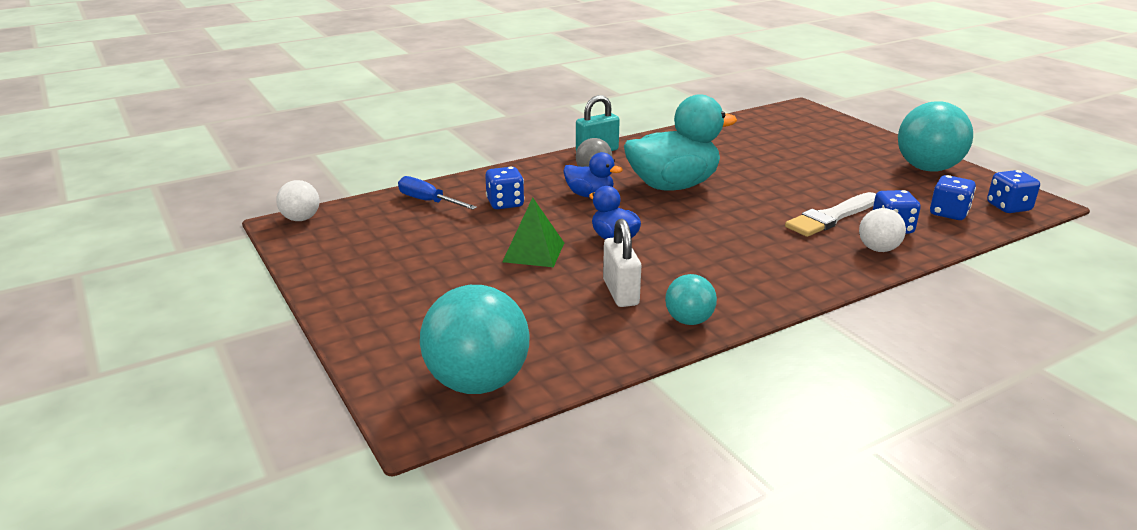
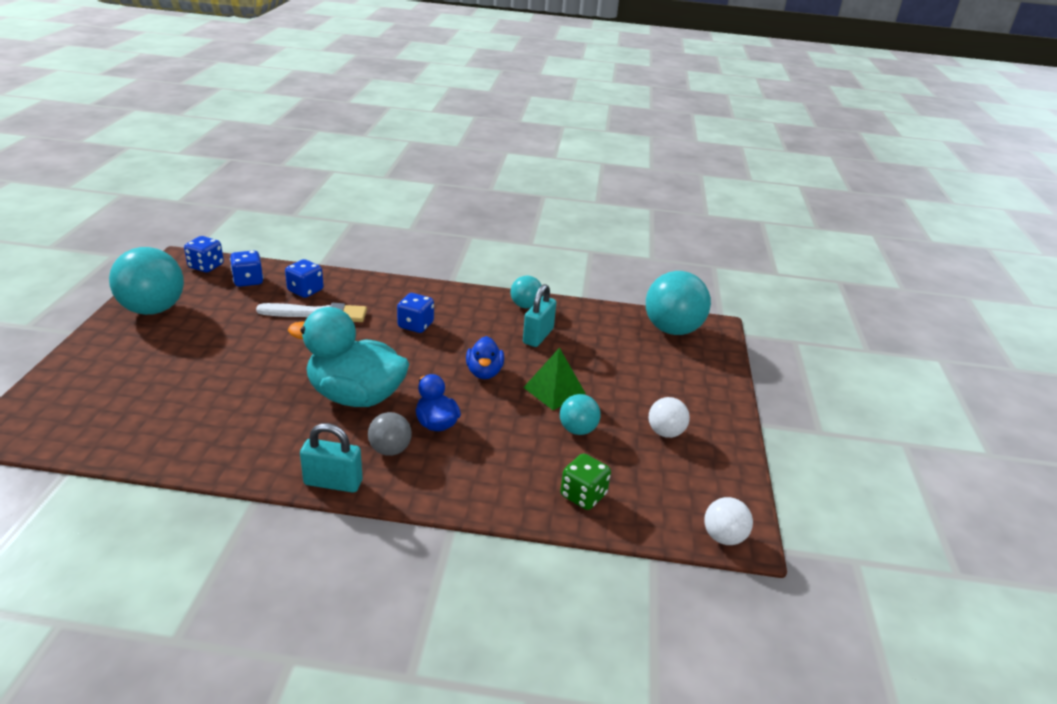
camera: 145 degrees left, 5 degrees up
(428, 201) = (583, 495): blue screwdriver -> green dice
(477, 234) = (577, 430): none -> turquoise ball
(505, 203) = (518, 453): blue dice -> blue dice (415, 325)
(620, 292) = (538, 336): white padlock -> turquoise padlock
(878, 249) = (346, 286): white ball -> white ball (665, 432)

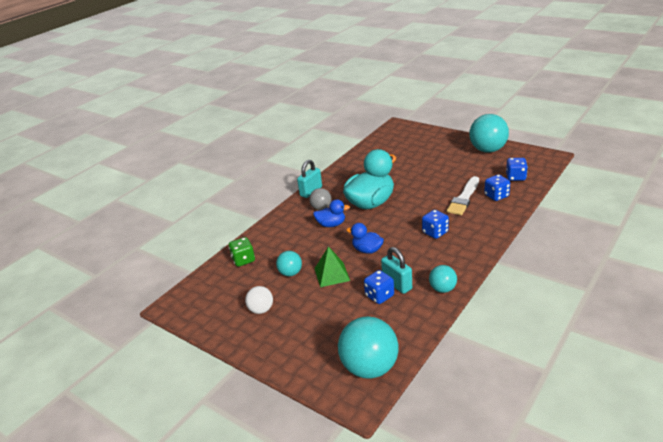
camera: 125 degrees right, 0 degrees up
(206, 266) = (539, 164): blue dice -> blue dice (379, 296)
(723, 537) = (177, 299): white ball -> none

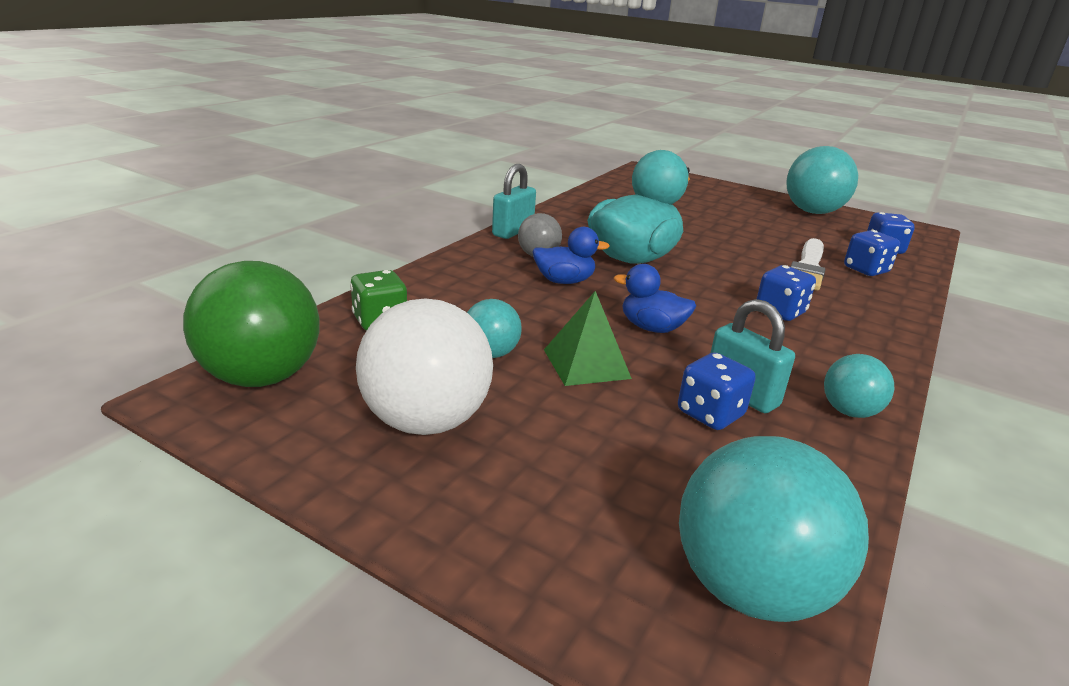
camera: 10 degrees left, 5 degrees down
(196, 295) = (261, 377): none -> green ball
(261, 310) = (426, 421): white ball -> white ball, size x1.89

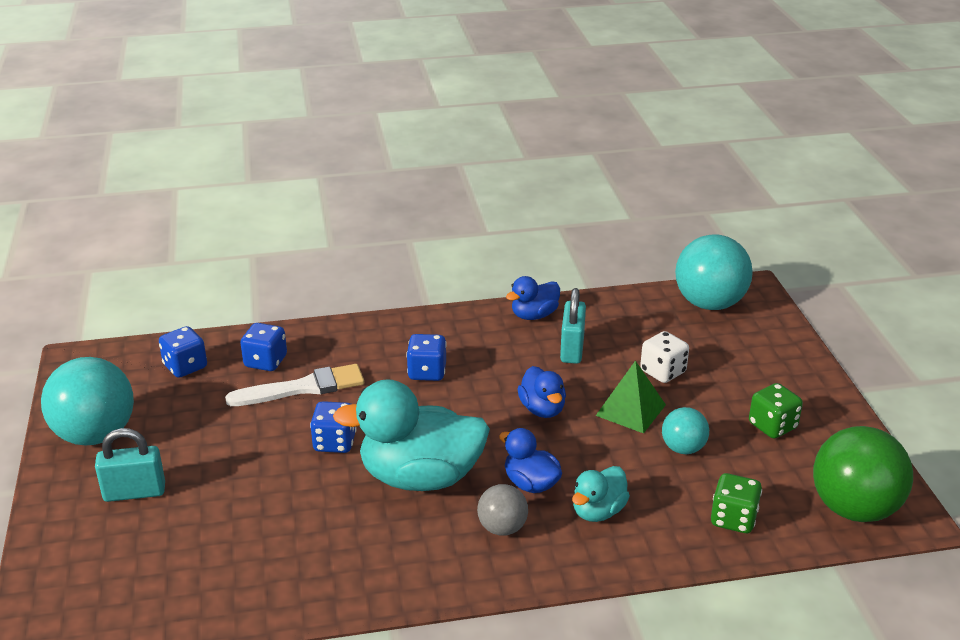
camera: 130 degrees left, 5 degrees up
(426, 421) = (772, 426): white ball -> green dice
(493, 285) = (598, 511): none -> turquoise duck
(513, 231) = (467, 583): turquoise padlock -> turquoise padlock (134, 492)
(623, 421) = (663, 372): none -> white dice
(710, 414) = (609, 351): blue dice -> blue dice (335, 442)
(849, 411) = (534, 315): turquoise ball -> blue duck

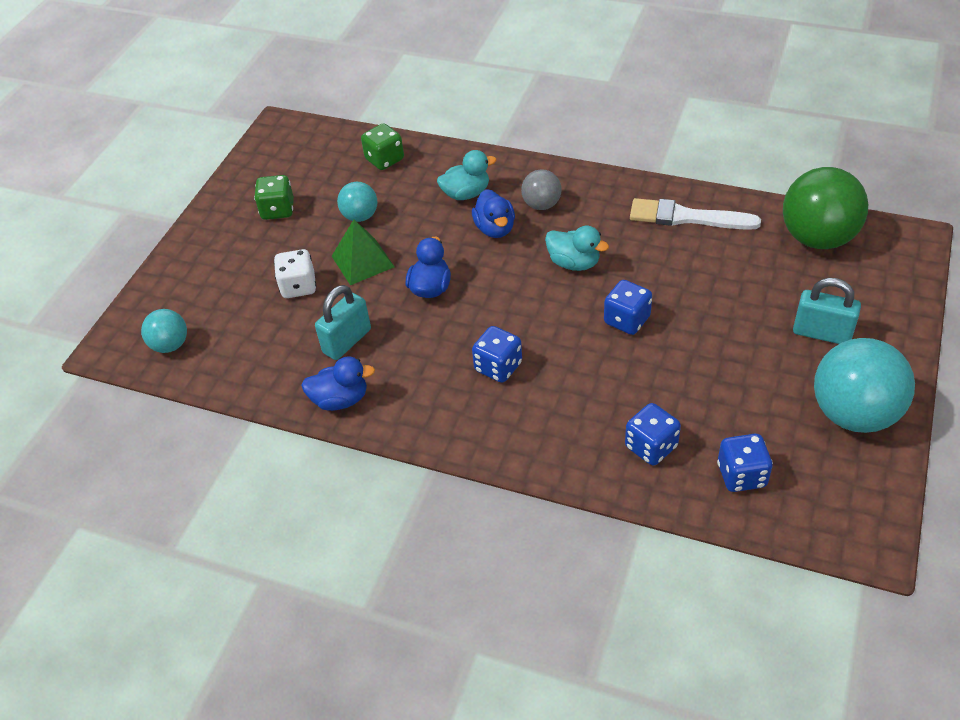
camera: 145 degrees left, 15 degrees up
(303, 388) = (627, 394): white brush -> white brush (686, 217)
(420, 477) = (574, 263): turquoise duck -> turquoise duck, size x0.51
(709, 303) = (170, 345): turquoise ball -> turquoise ball, size x0.53
(854, 509) = (304, 141): green ball -> green ball (817, 238)

